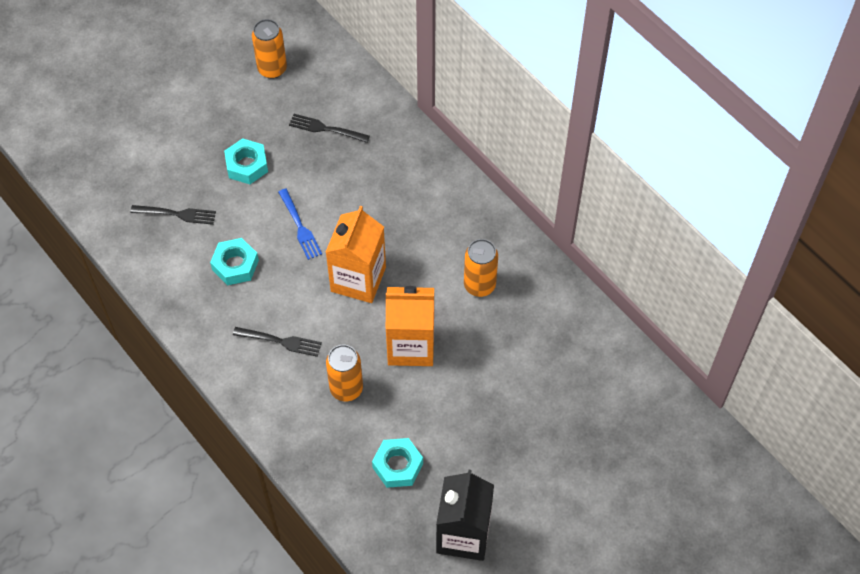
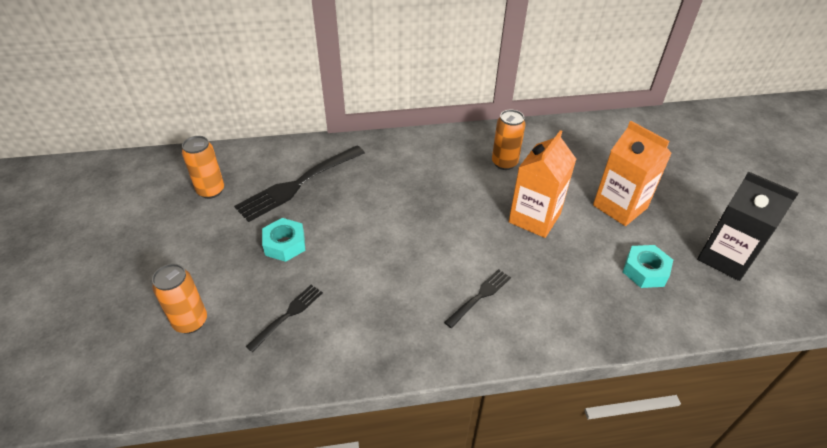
camera: 60 degrees left, 15 degrees down
(235, 265) = (378, 295): turquoise nut -> none
(300, 226) = (375, 236): blue fork -> none
(326, 129) = (298, 184): black fork -> black fork, size x1.92
(346, 388) = (553, 272): orange can -> orange can (190, 322)
(358, 279) = (452, 222): orange carton -> orange carton (620, 206)

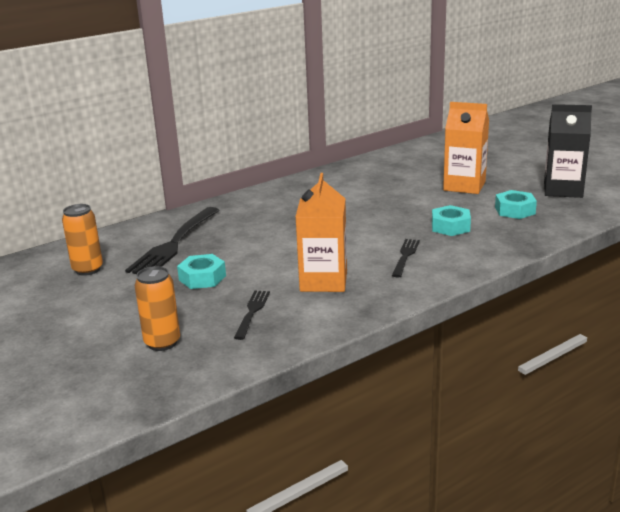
camera: 25 degrees left, 20 degrees down
(504, 163) = (349, 187): orange can -> none
(534, 218) = (405, 208): orange carton -> orange carton (323, 281)
(558, 268) = (450, 227): none -> turquoise nut

